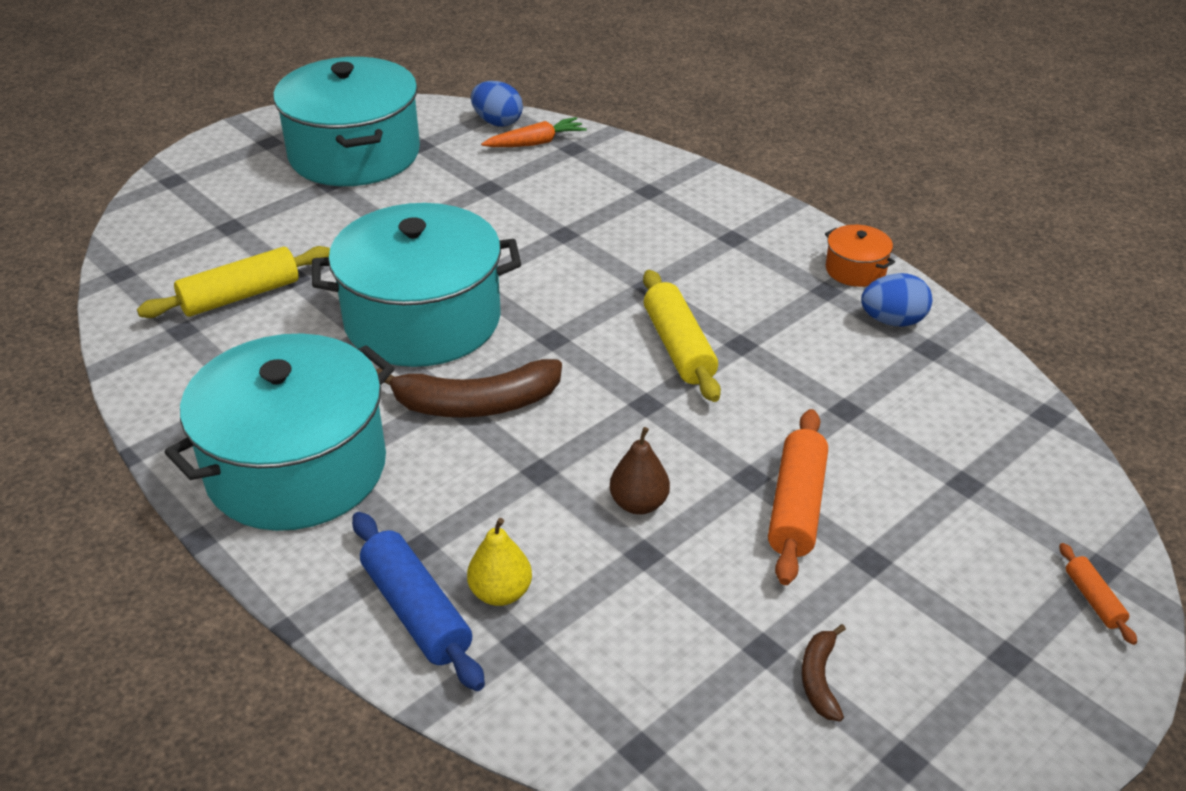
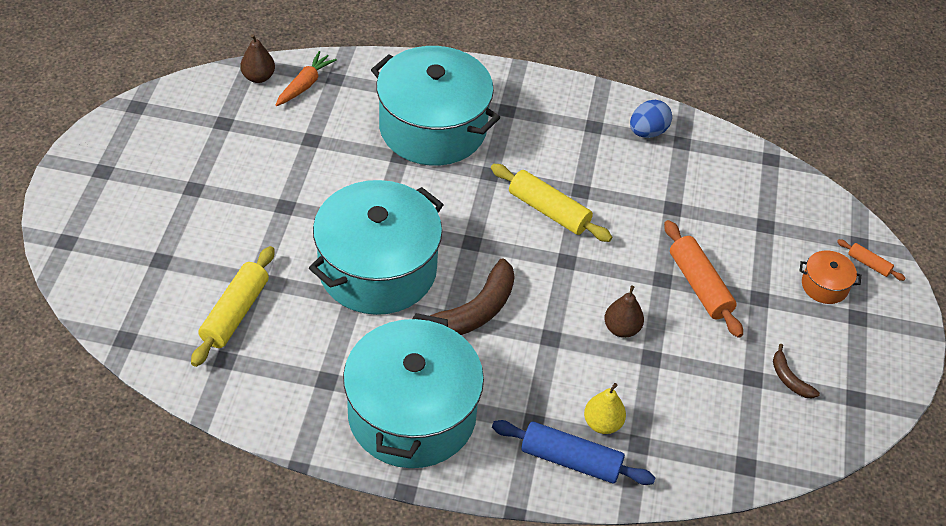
camera: 40 degrees left, 10 degrees up
(354, 154) = (182, 153): turquoise pot -> turquoise pot (433, 128)
(497, 122) = (258, 77): blue egg -> brown pear
(855, 270) = (597, 102): orange pot -> orange pot (824, 286)

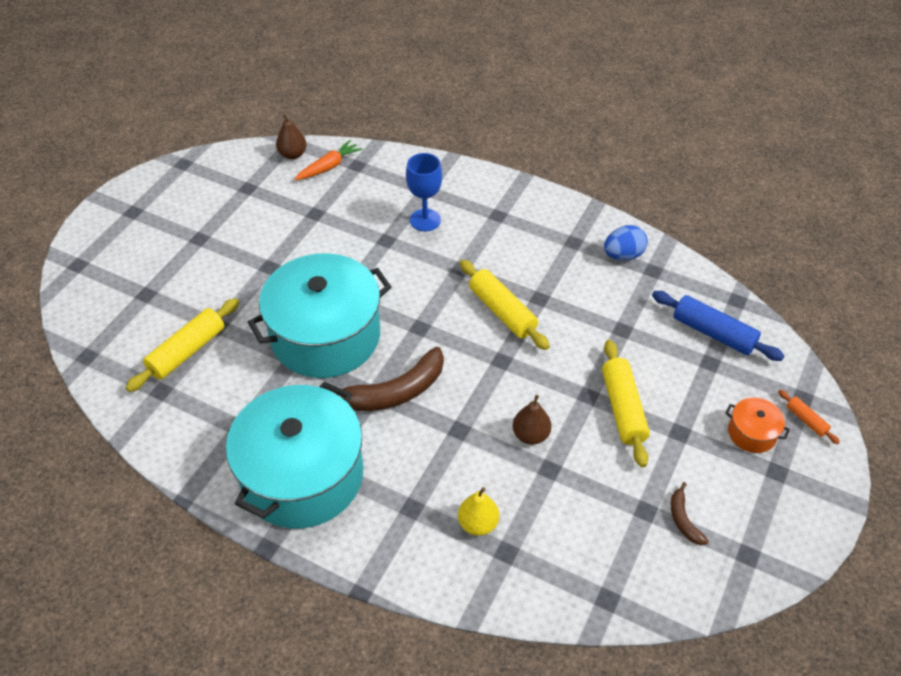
camera: 20 degrees right, 0 degrees up
(433, 128) = (425, 220): turquoise pot -> blue goblet
(570, 460) = (433, 553): blue rolling pin -> blue rolling pin (713, 333)
(699, 286) = (623, 408): orange rolling pin -> yellow rolling pin

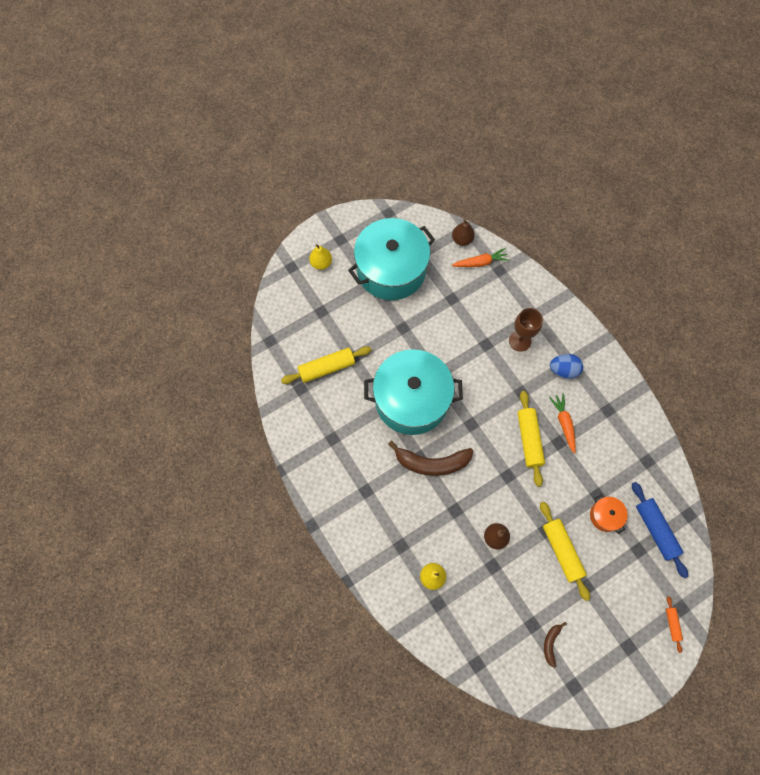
camera: 30 degrees right, 20 degrees up
(118, 245) = (321, 263): none -> yellow pear
(302, 475) = (352, 490): turquoise pot -> turquoise pot (391, 270)
(425, 220) = (520, 341): blue goblet -> brown goblet
(532, 277) = (563, 423): none -> orange carrot
(623, 255) = (635, 438): blue egg -> blue egg (563, 370)
(623, 408) = (562, 551): yellow rolling pin -> yellow rolling pin turned 45 degrees counterclockwise
(752, 433) = (631, 613): orange pot -> orange pot (605, 516)

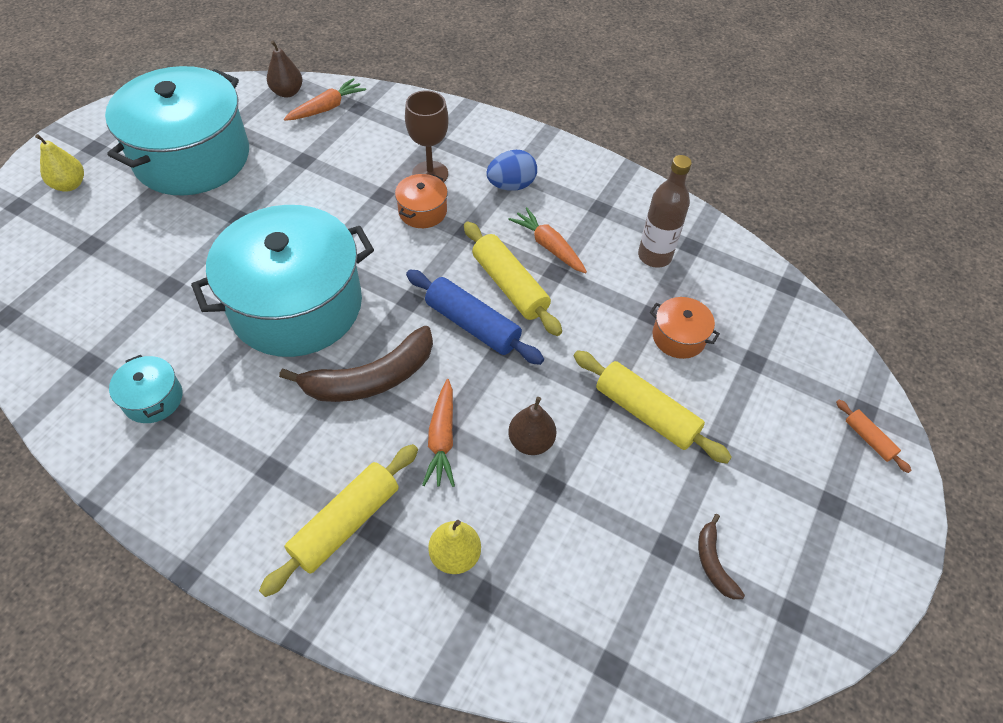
camera: 30 degrees left, 15 degrees down
(325, 424) = (153, 399): none -> turquoise pot
(327, 368) = (128, 316): yellow rolling pin -> yellow rolling pin (345, 523)
(452, 514) = (442, 439): none -> orange carrot
(503, 366) = (422, 211): none -> orange pot
(621, 458) = (654, 256): none -> brown bottle
(655, 530) = (759, 324): blue rolling pin -> blue rolling pin (472, 325)

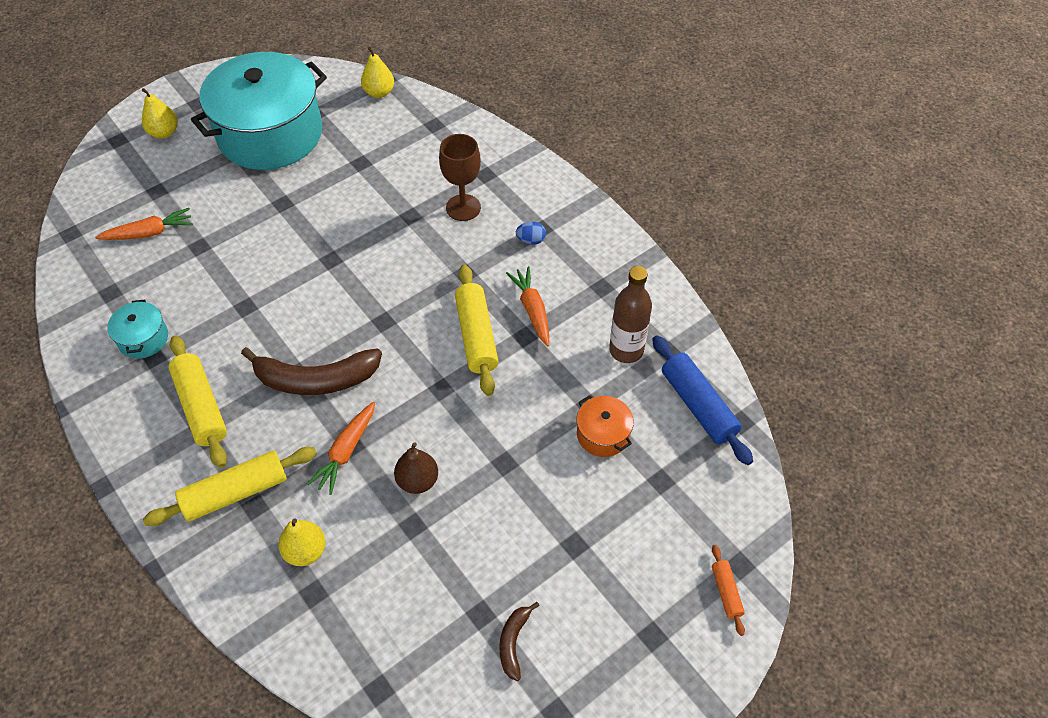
camera: 25 degrees right, 0 degrees up
(287, 92) = (379, 92): brown pear -> yellow pear
(296, 305) = (289, 295): turquoise pot -> none
(327, 108) = (405, 117): orange carrot -> orange carrot (149, 233)
(422, 211) = (437, 242): orange pot -> none
(472, 325) = (424, 361): blue rolling pin -> blue rolling pin (698, 405)
(511, 185) = (531, 240): blue egg -> blue egg, size x0.59
(646, 413) = (531, 493): yellow rolling pin -> yellow rolling pin (201, 407)

